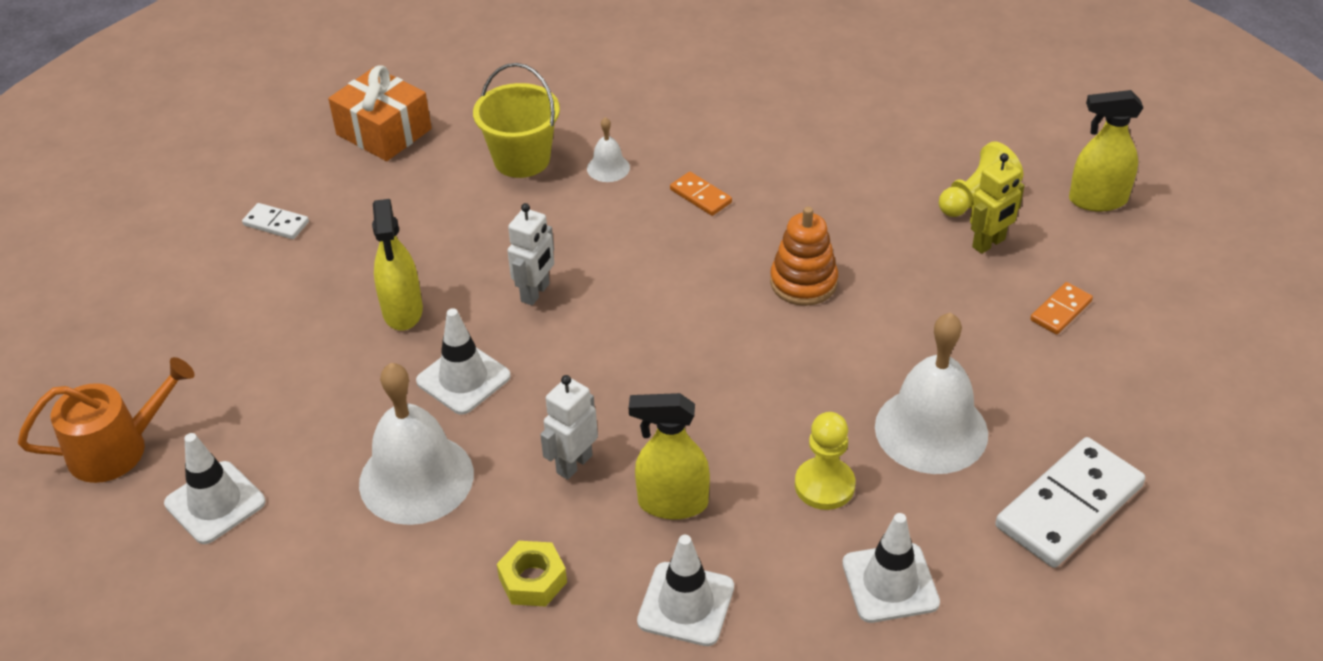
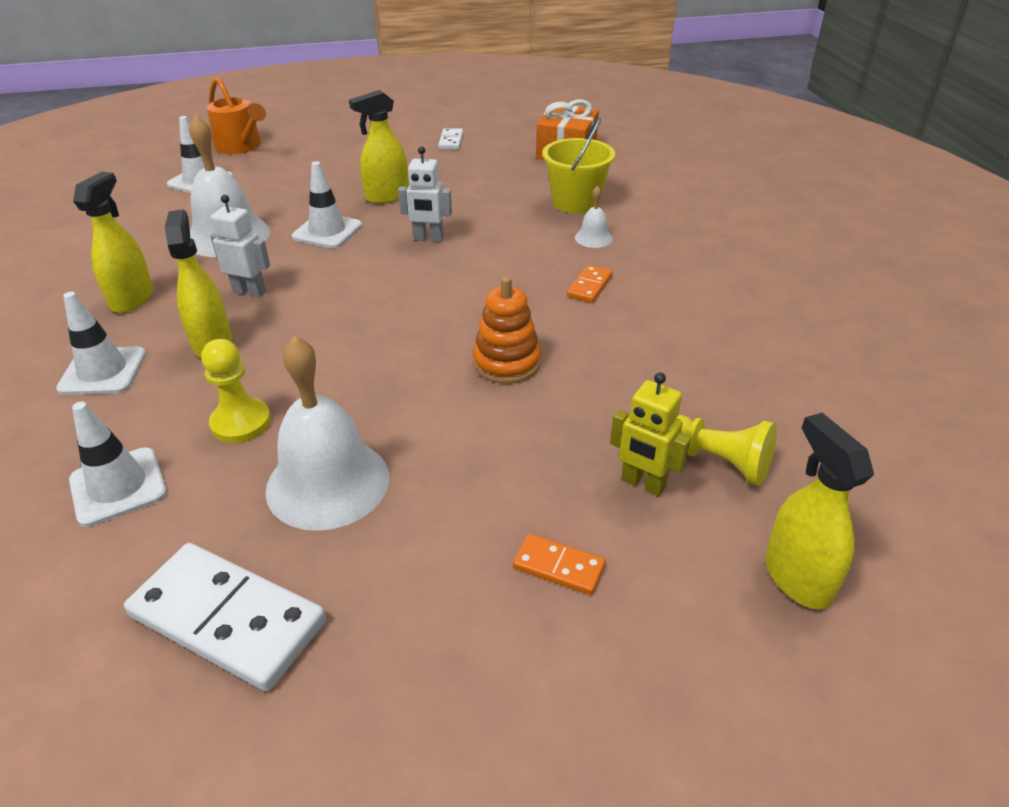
camera: 70 degrees right, 5 degrees down
(533, 580) = (132, 299): yellow nut -> yellow spray bottle

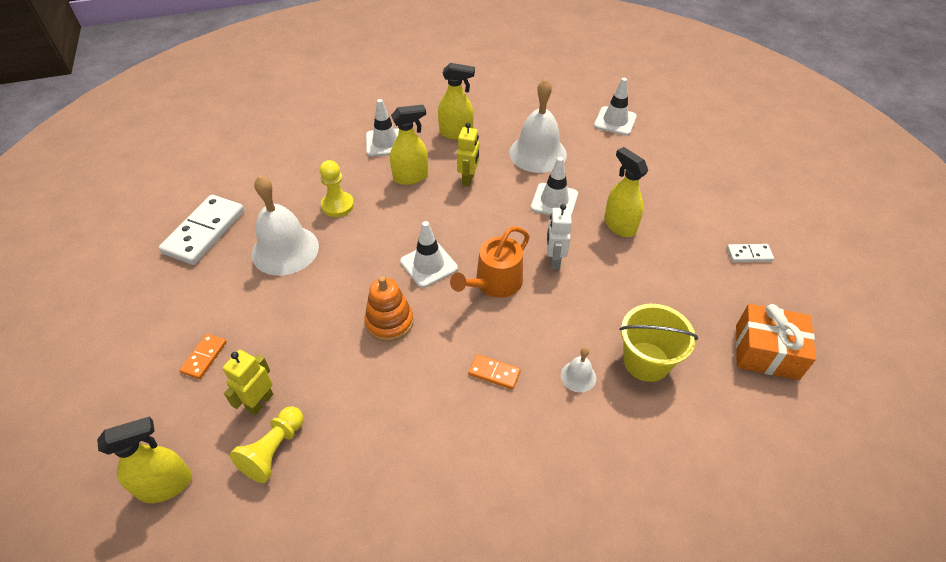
camera: 85 degrees right, 10 degrees up
(118, 486) = (294, 174): white traffic cone -> white traffic cone (428, 265)
(241, 146) = (681, 127): orange watering can -> orange watering can (494, 283)
(249, 291) = (468, 179): white robot -> yellow robot

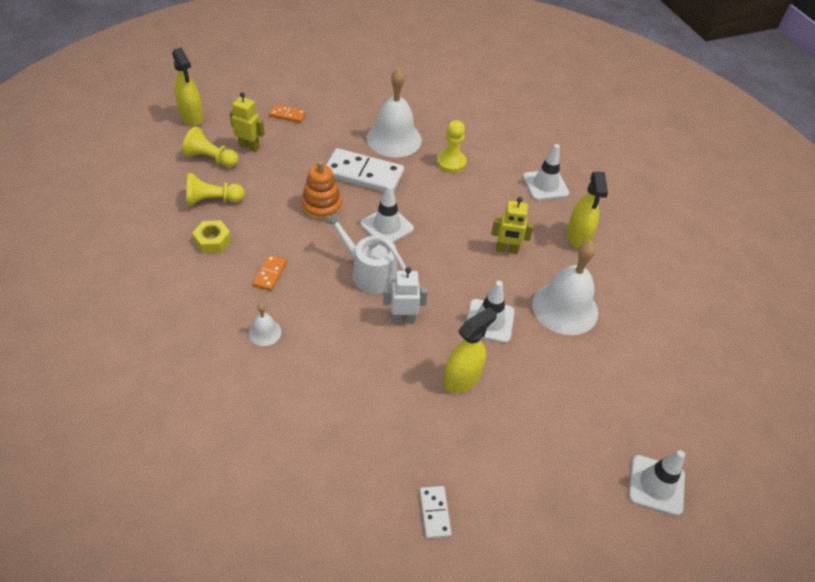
camera: 80 degrees right, 0 degrees up
(204, 232) = (407, 94): white domino -> white domino (363, 174)
(361, 442) = (212, 200): none -> yellow pawn
(411, 177) = (500, 207): yellow spray bottle -> none
(436, 438) = (212, 241): none -> yellow nut
(494, 283) = (369, 273): orange watering can -> white watering can
(615, 121) = (652, 389): white traffic cone -> white traffic cone (656, 485)
(646, 361) = (280, 387): yellow bucket -> none
(766, 352) = (290, 502): orange gift -> none

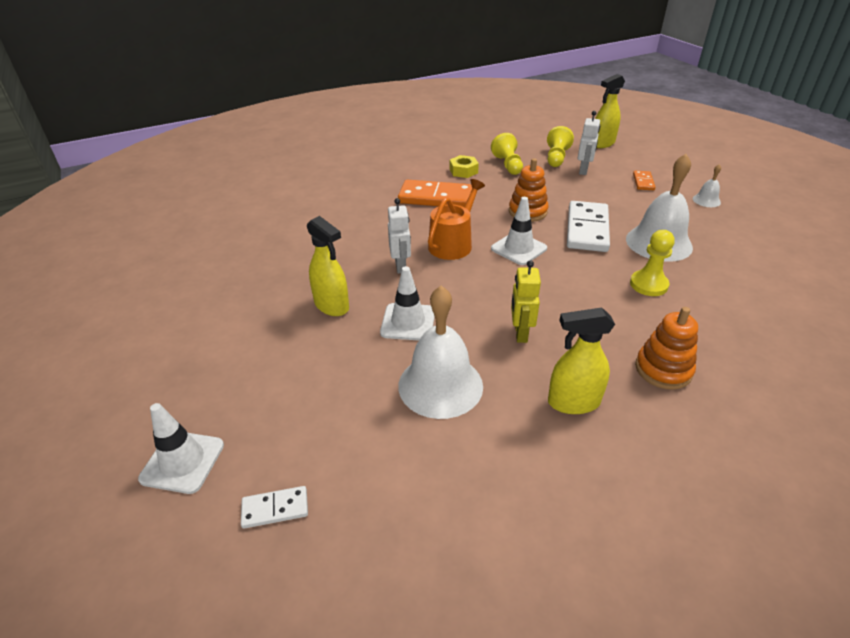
camera: 90 degrees right, 10 degrees down
(249, 147) = (583, 171): yellow robot -> white robot
(265, 332) = (375, 203): white bell -> white bell (706, 200)
(270, 274) = (436, 197): orange domino -> orange domino, size x2.05
(369, 273) = (453, 244): white watering can -> orange watering can
(434, 513) = (197, 296): white domino -> white domino (275, 509)
(545, 185) = (663, 369): white traffic cone -> orange stacking toy

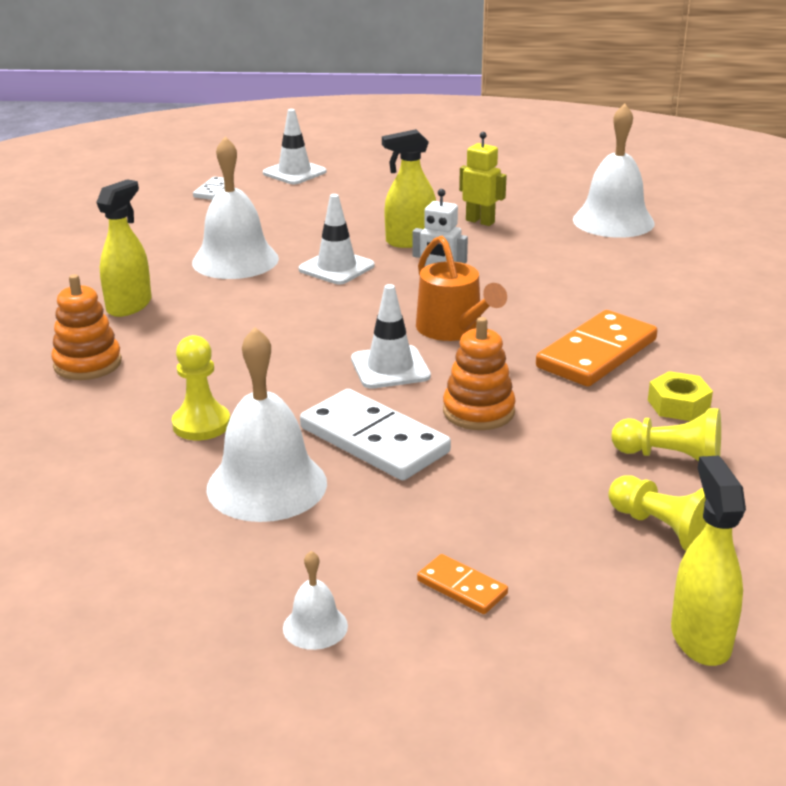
camera: 120 degrees right, 10 degrees down
(237, 233) = (613, 221): none -> white bell
(520, 333) = (242, 313): yellow robot -> yellow robot (480, 221)
(583, 171) = (576, 536): white robot -> none

